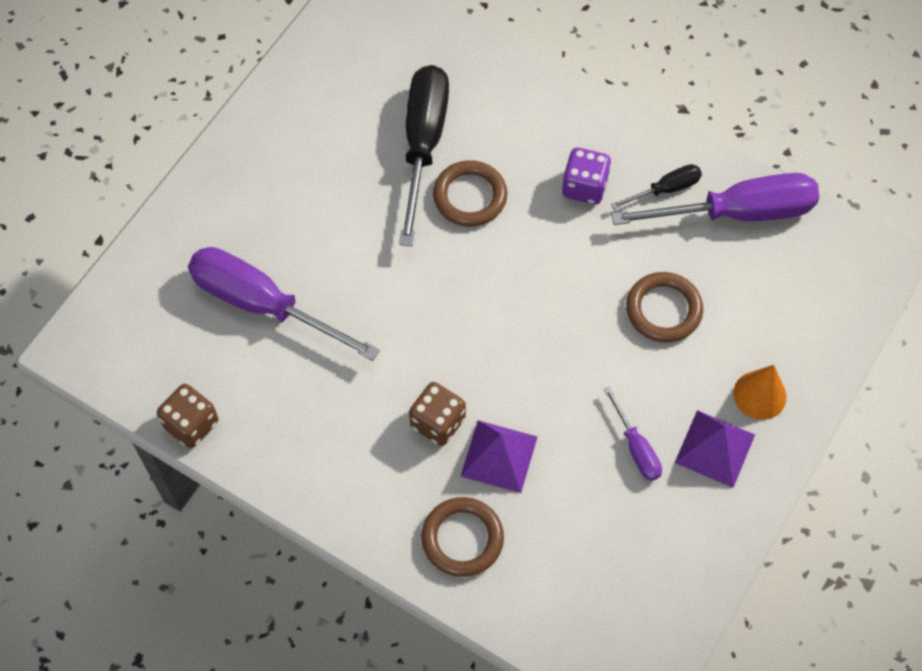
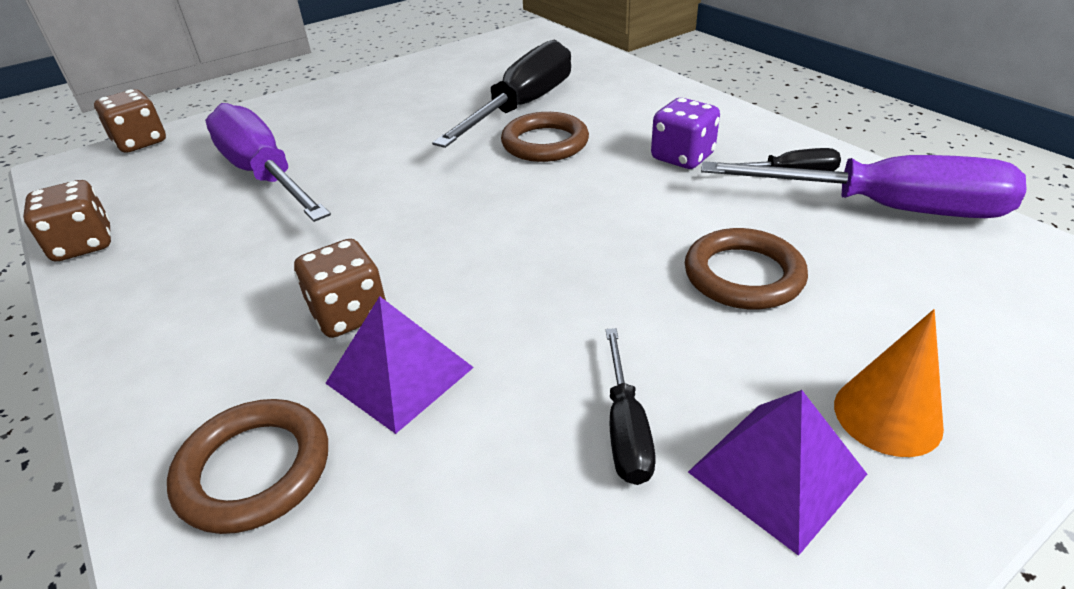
camera: 25 degrees right, 25 degrees down
(108, 294) = (140, 142): none -> brown dice
(636, 448) = (626, 428): purple screwdriver -> black screwdriver

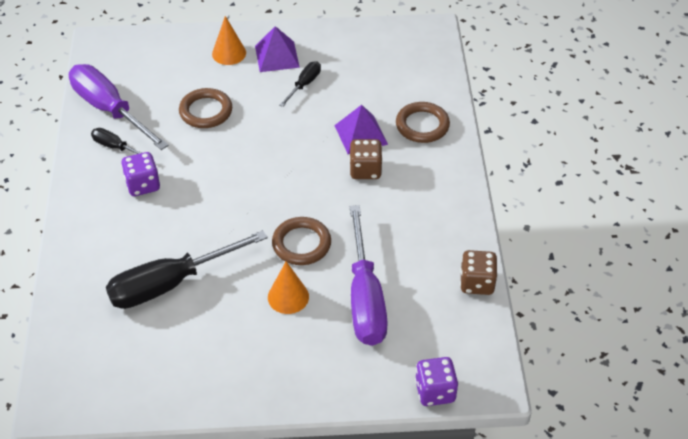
camera: 150 degrees left, 10 degrees up
(140, 142) = (435, 391): brown dice -> purple dice
(370, 143) = (288, 297): none -> orange cone
(545, 143) = (194, 237): brown ring -> brown ring (301, 244)

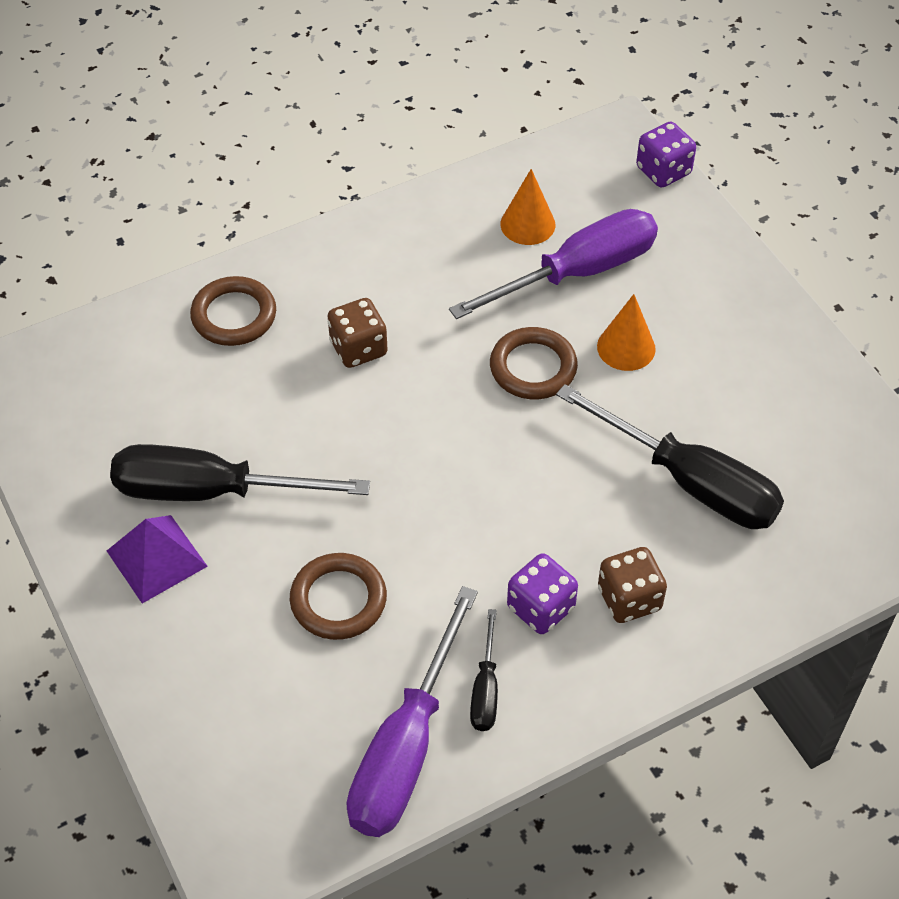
camera: 115 degrees left, 5 degrees up
(229, 53) = (178, 634): orange cone -> orange cone (527, 224)
(304, 84) = (210, 491): black screwdriver -> black screwdriver, size x2.08
(361, 134) = (289, 378): purple pyramid -> none
(477, 283) = (487, 179): brown dice -> brown dice (629, 599)

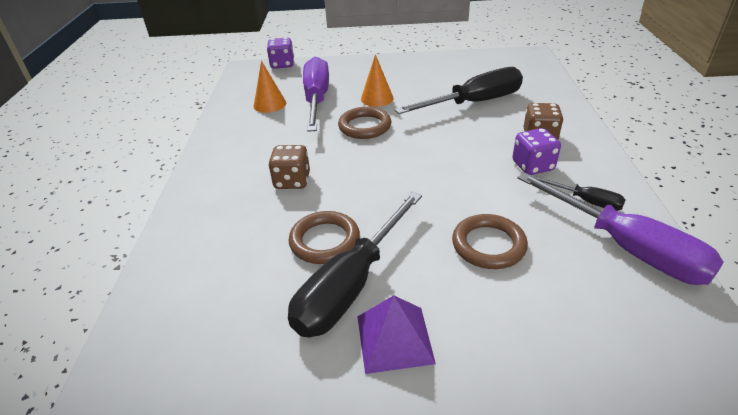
camera: 60 degrees left, 15 degrees down
(234, 315) = (208, 227): brown ring -> brown ring (325, 241)

